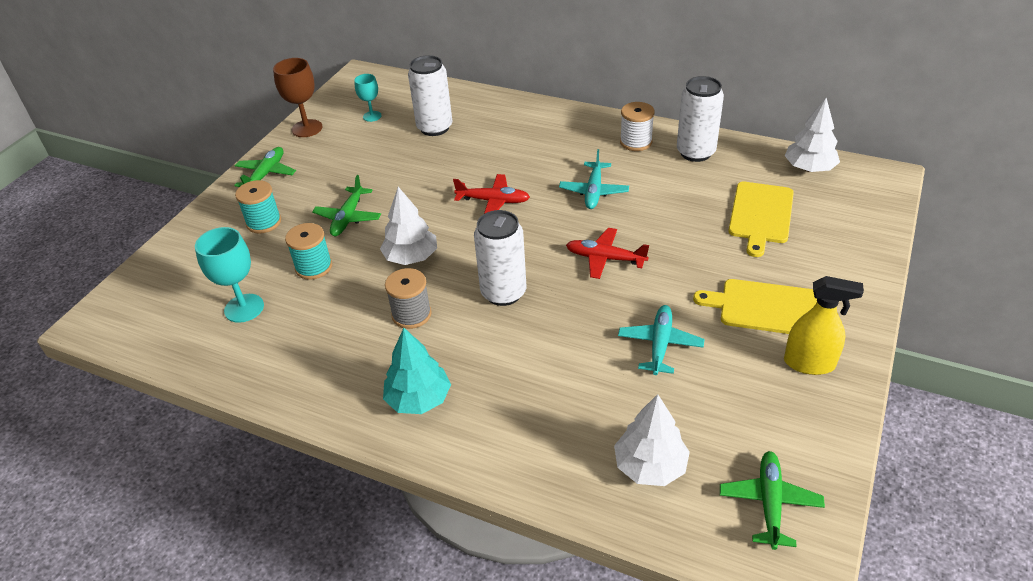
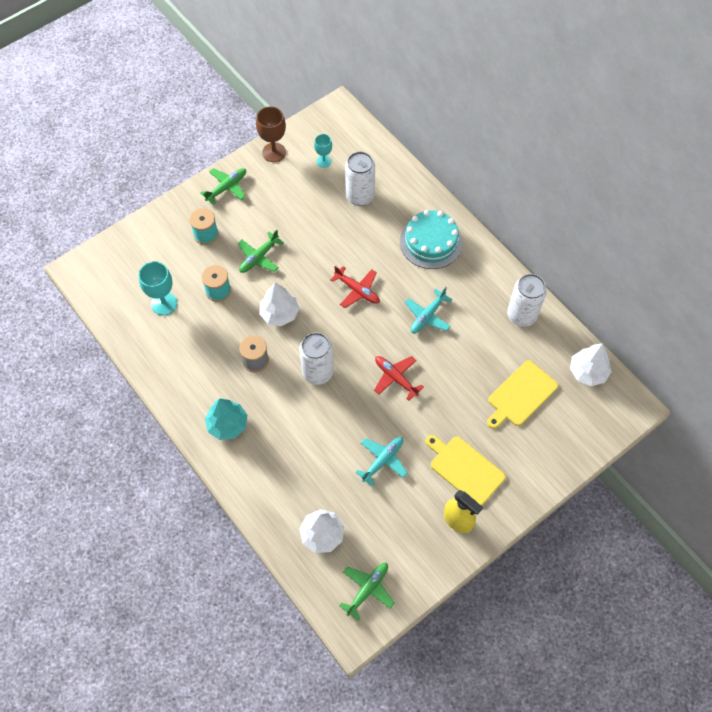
camera: 25 degrees right, 20 degrees up
(544, 133) = (431, 242): none -> turquoise cake
(636, 142) = (488, 283): white spool -> none

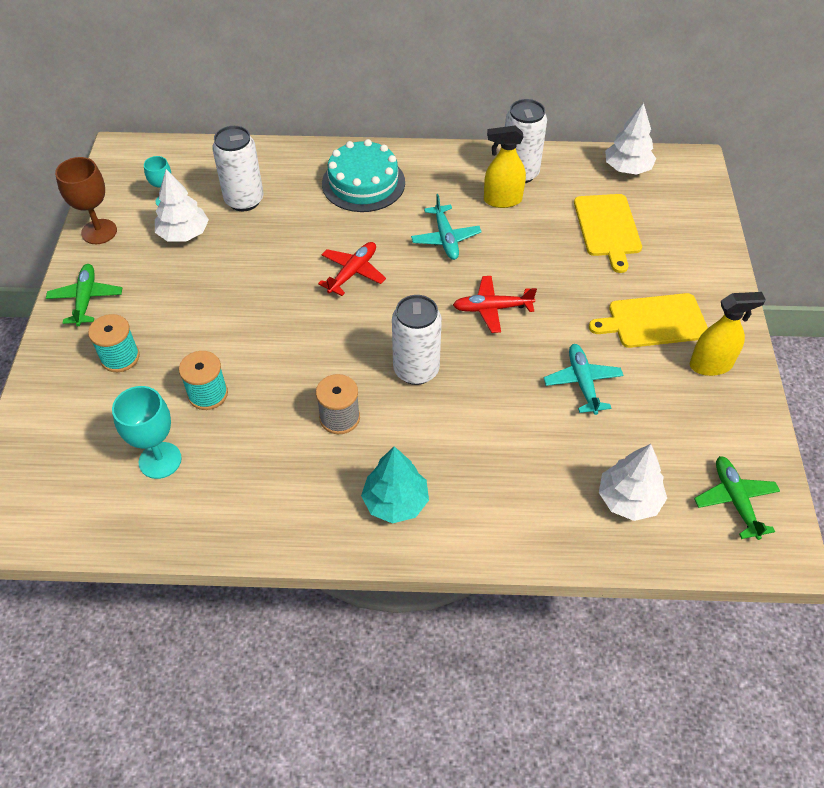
camera: 50 degrees left, 10 degrees down
(259, 257) = (211, 328): green plane -> none
(279, 313) = (304, 356): white tree -> white tree (184, 234)
(357, 290) = (353, 272): red plane -> red plane turned 45 degrees counterclockwise
(488, 322) = (502, 200): none -> yellow spray bottle

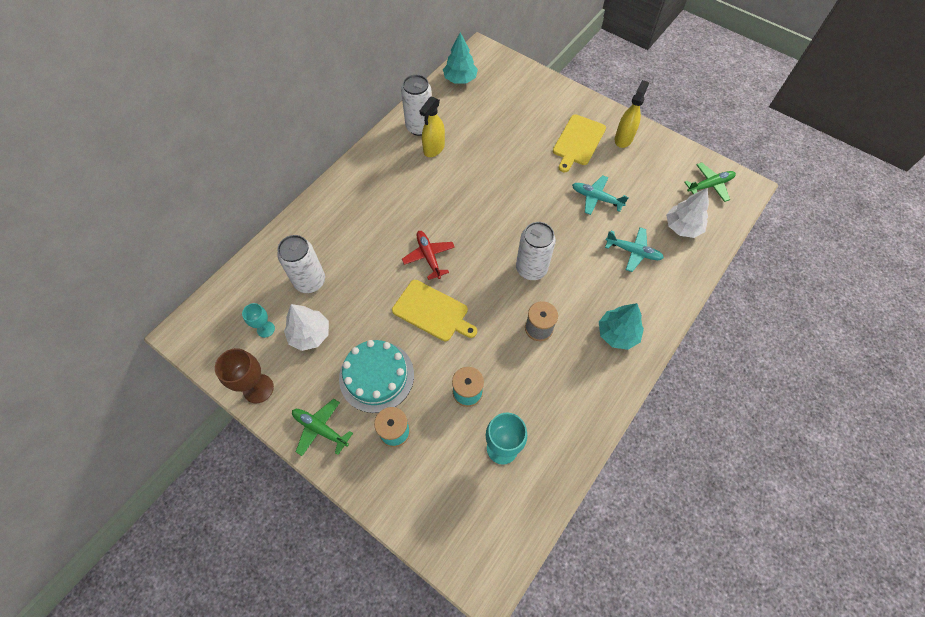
camera: 55 degrees left, 10 degrees up
(363, 183) = (355, 207): turquoise cake -> turquoise cake (376, 376)
(445, 238) = (440, 194): turquoise plane -> turquoise plane (633, 251)
(492, 308) = (514, 205): red plane -> none
(607, 228) = (497, 117): yellow cutting board -> yellow cutting board (432, 311)
(627, 168) = (460, 79): white tree -> turquoise tree
(735, 500) = (709, 185): green plane -> green plane turned 135 degrees clockwise

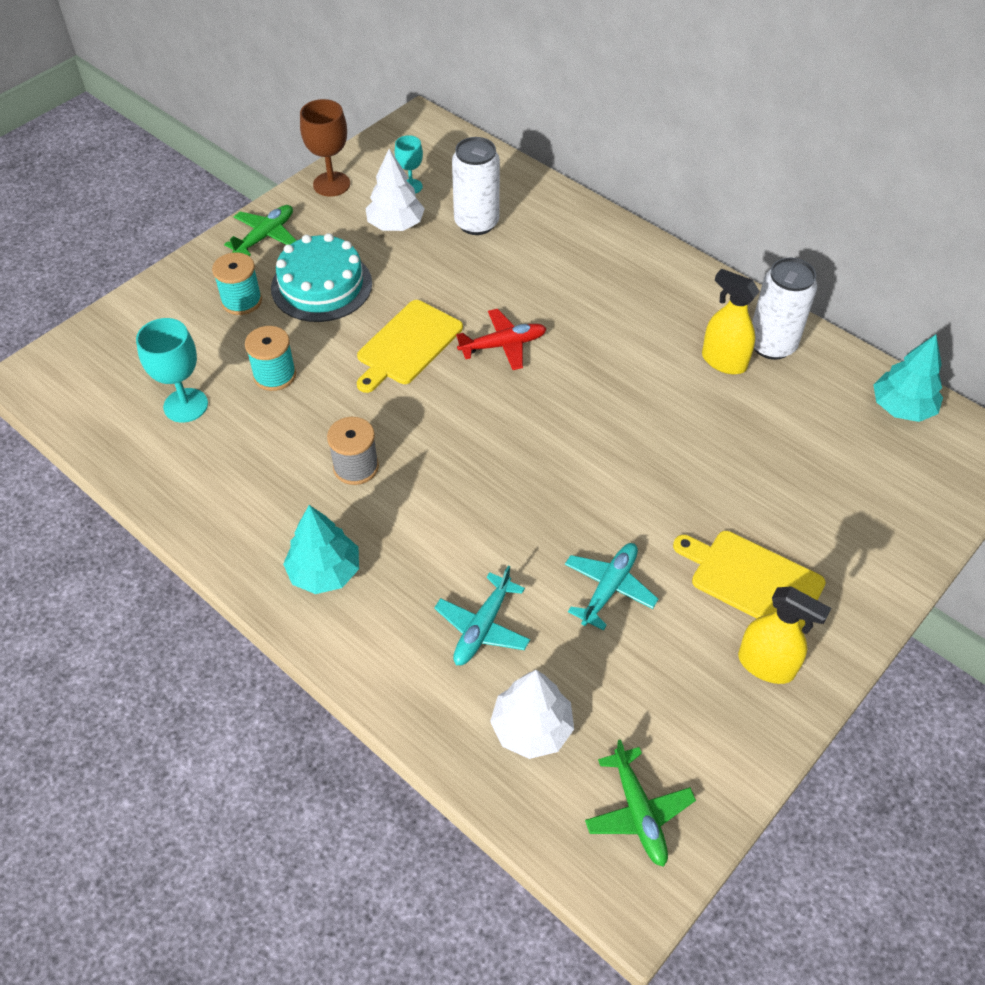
camera: 95 degrees right, 10 degrees down
(531, 269) = (465, 470): white can -> none

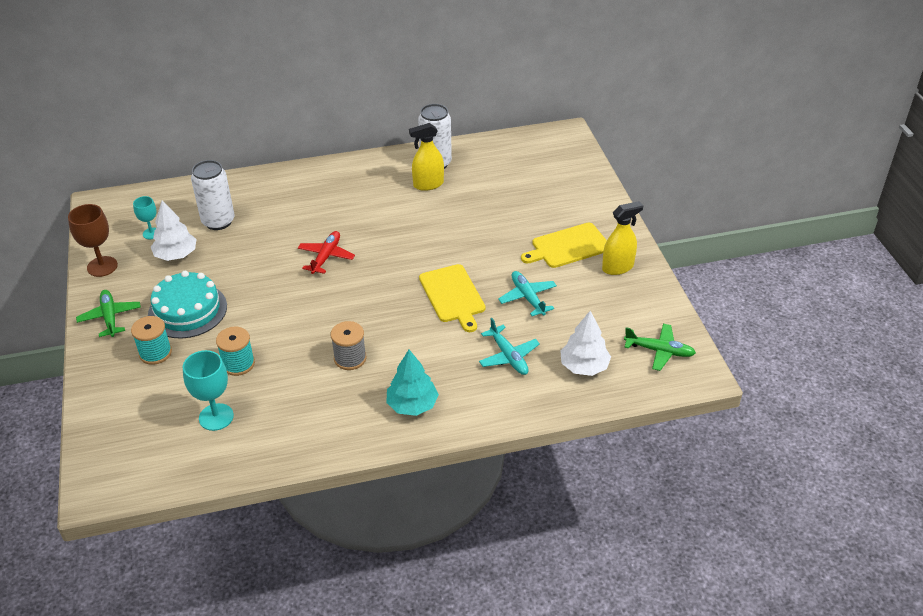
camera: 55 degrees left, 10 degrees down
(407, 345) = (281, 295): yellow cutting board -> yellow cutting board (453, 295)
(901, 408) = (518, 145): turquoise tree -> none

